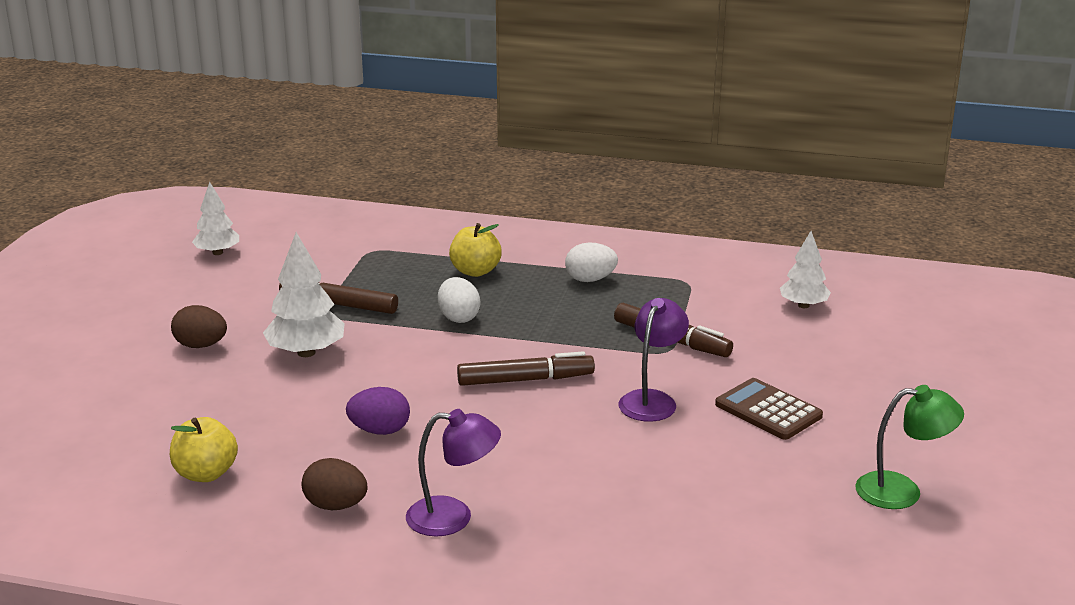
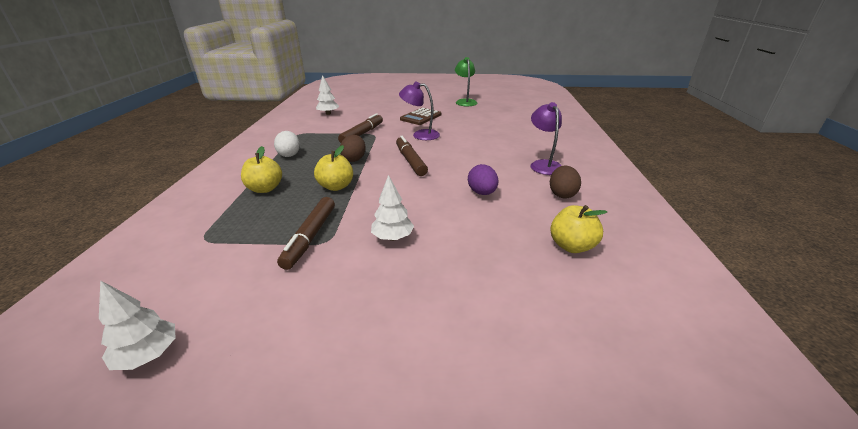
camera: 100 degrees left, 5 degrees up
(201, 345) = (389, 301): brown egg -> brown egg (354, 159)
(306, 352) = (393, 237): white tree -> white tree, size x0.66
(458, 317) = (336, 186): white egg -> yellow apple

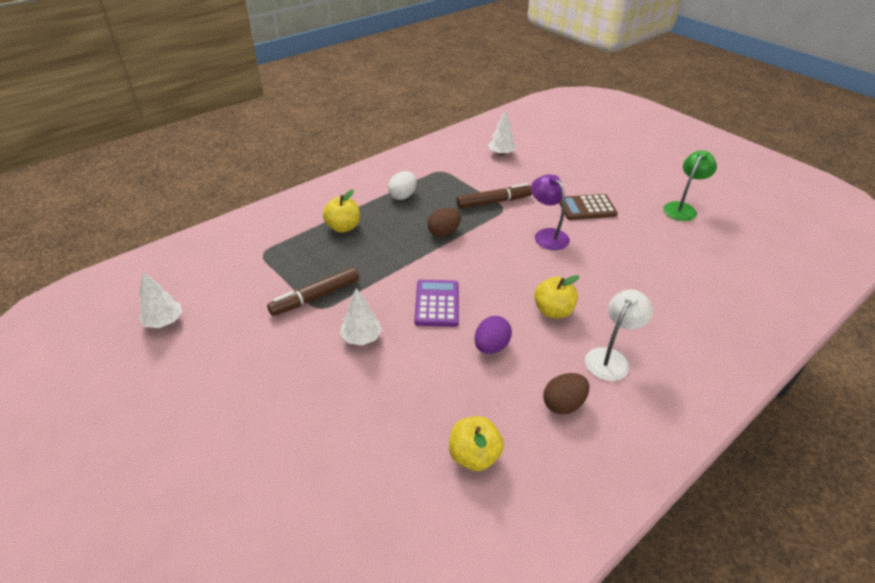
camera: 45 degrees right, 10 degrees up
(336, 186) = (390, 257): yellow apple -> yellow apple (553, 311)
(410, 161) = (487, 265): brown marker -> none
(412, 192) = (437, 303): none -> purple calculator
(543, 165) = (611, 358): purple lamp -> white lamp

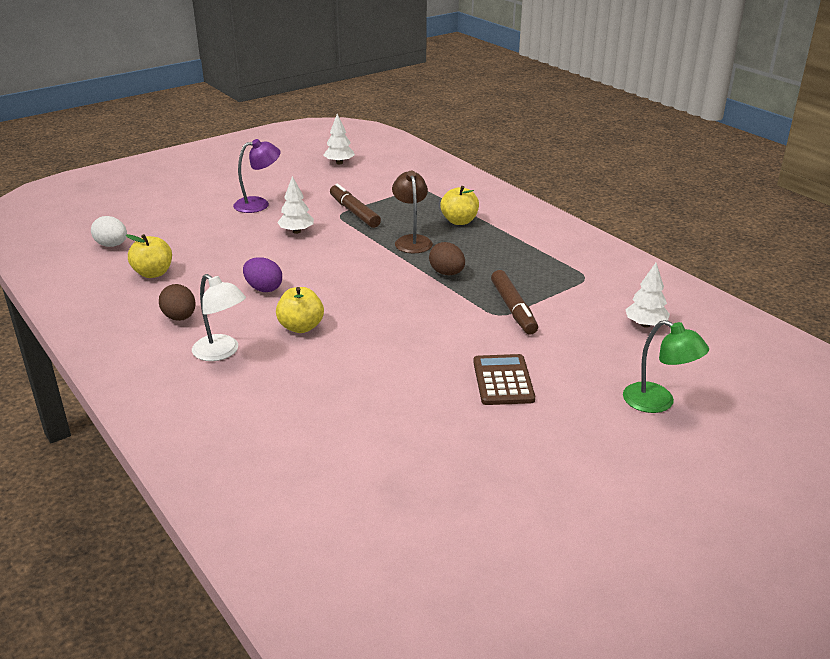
camera: 95 degrees right, 10 degrees down
(383, 254) = (412, 240): none -> brown lamp
(403, 196) = (522, 252): white egg -> white egg (112, 245)
(437, 303) = (330, 265): purple calculator -> none
(547, 235) = (438, 339): purple lamp -> purple lamp (259, 204)
(682, 208) = (507, 478): green lamp -> green lamp (658, 402)

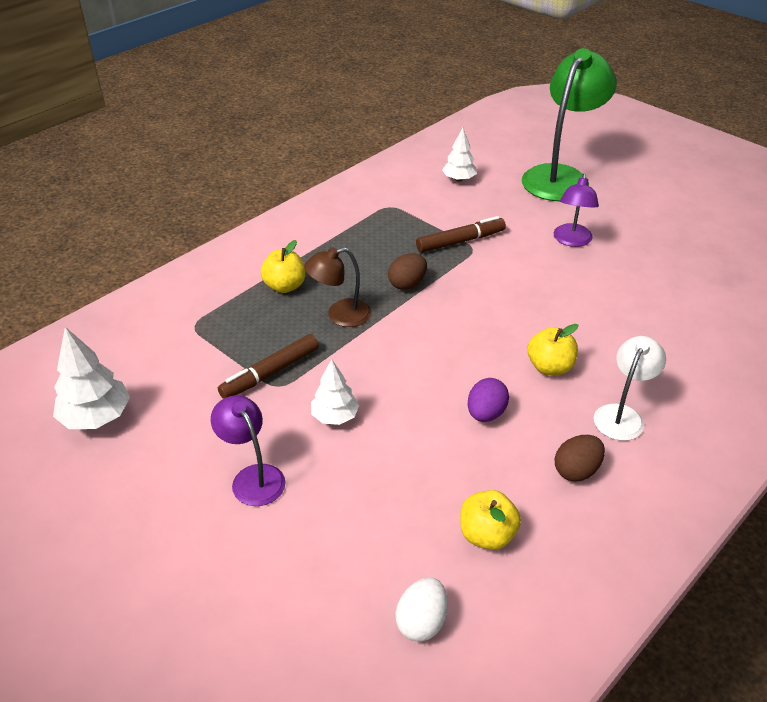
camera: 100 degrees left, 10 degrees up
(339, 163) = (96, 417): white tree -> white tree, size x1.51
(503, 380) = (571, 241): brown calculator -> purple lamp
(658, 402) = (560, 176): green lamp -> green lamp, size x1.88

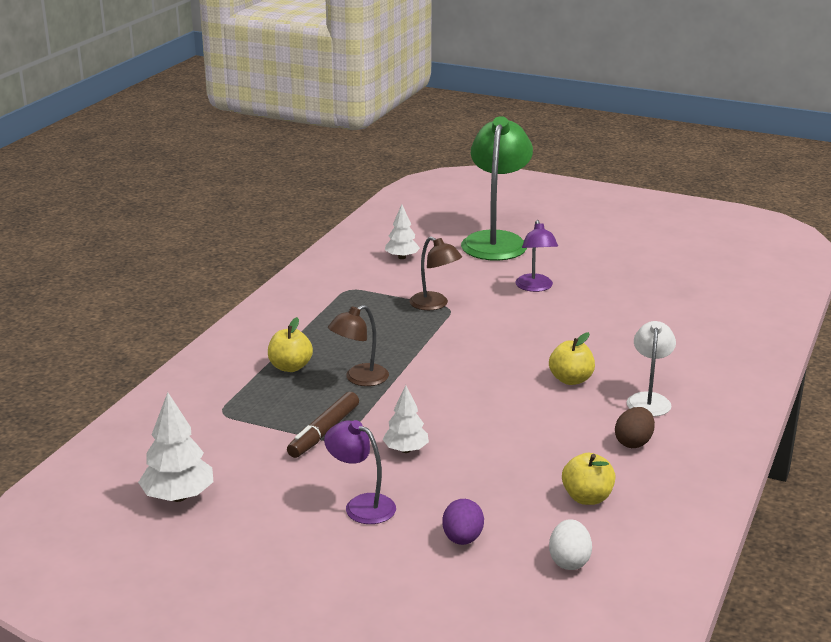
camera: 20 degrees left, 15 degrees down
(407, 284) = (406, 345): brown egg -> none
(460, 241) = (434, 305): brown marker -> brown lamp
(486, 414) = (536, 421): purple egg -> purple egg (462, 539)

